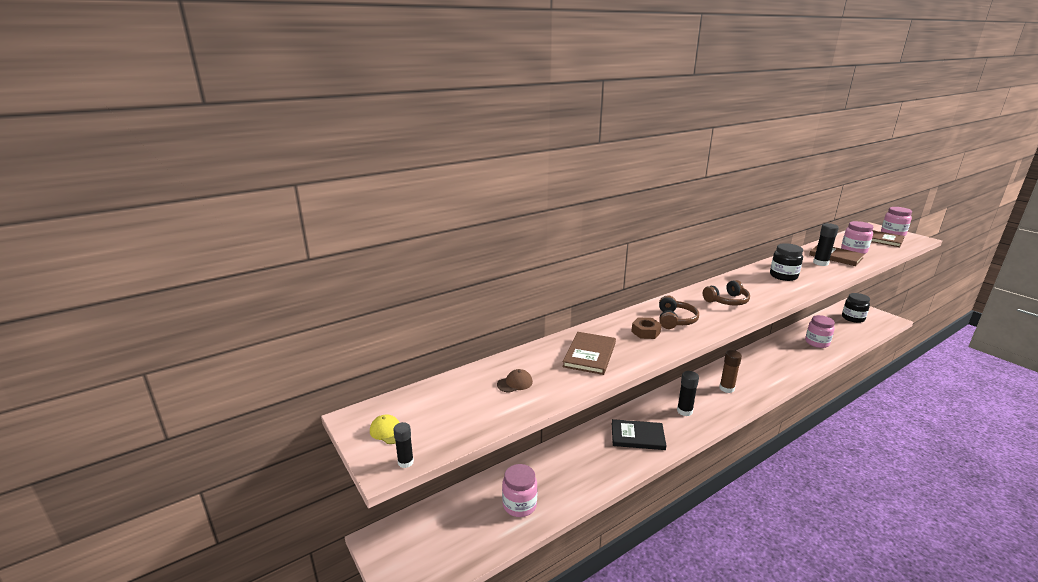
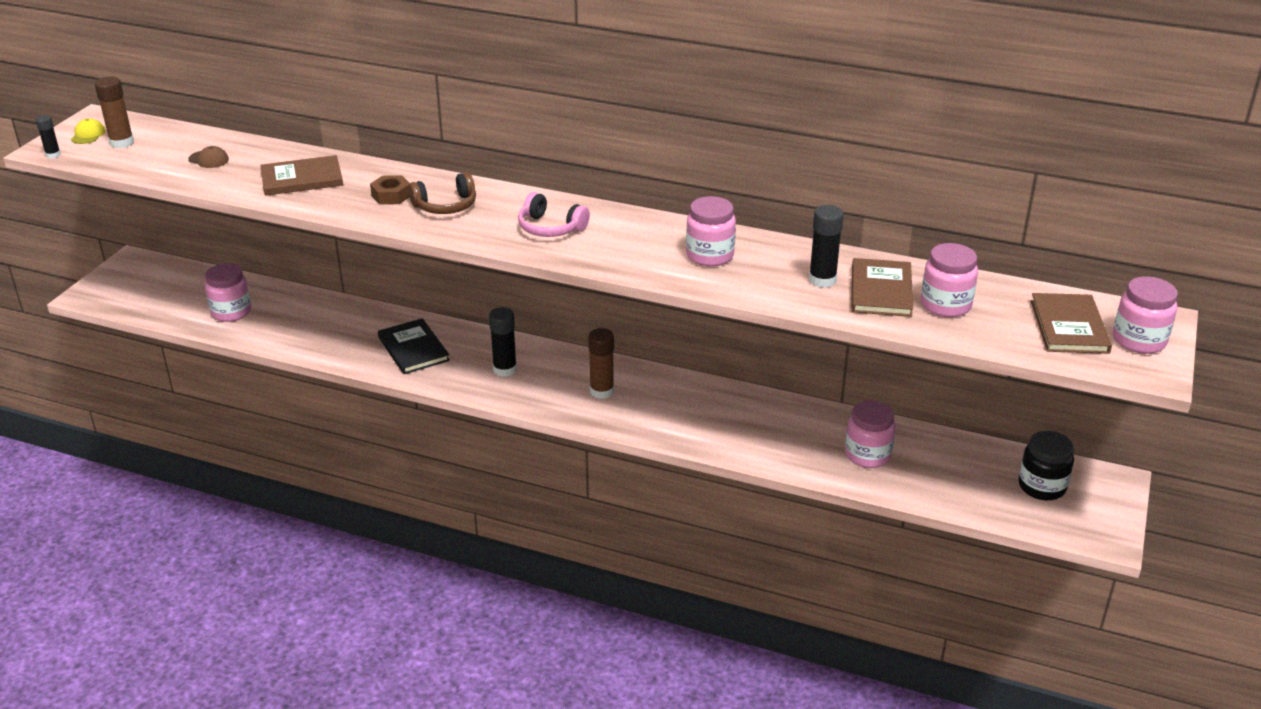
camera: 55 degrees right, 10 degrees up
(430, 417) = (121, 143): none -> brown glue stick
(727, 301) = (550, 228): brown headphones -> pink headphones
(783, 276) = (709, 255): black jar -> pink jar

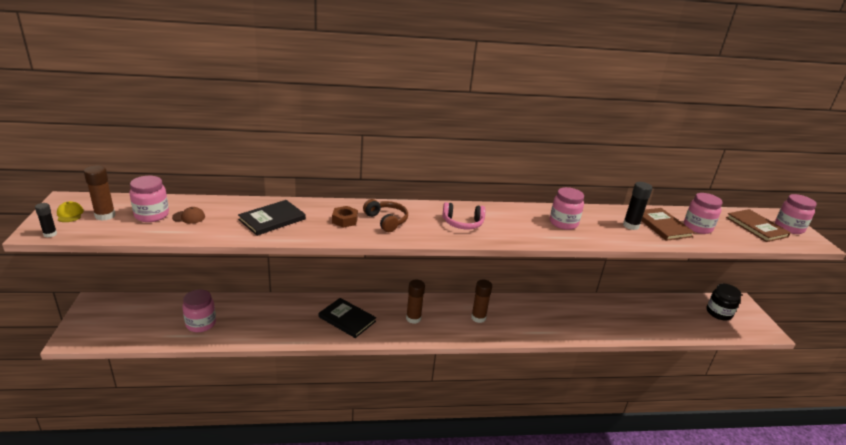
camera: 30 degrees left, 5 degrees down
(302, 179) = (272, 219): brown book -> black book
(446, 206) = (386, 221): brown headphones -> brown headphones turned 75 degrees counterclockwise
(505, 369) = (413, 318): black glue stick -> brown glue stick
(867, 455) = (636, 318): pink jar -> pink jar (152, 215)

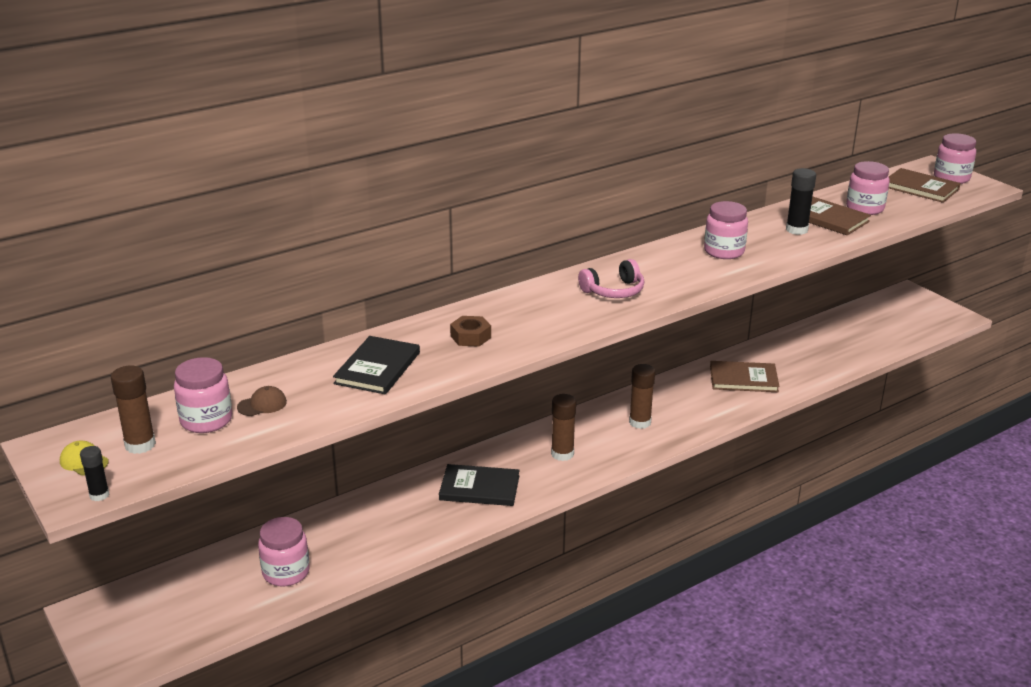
camera: 25 degrees left, 0 degrees up
(386, 221) = (521, 319): brown headphones -> none
(571, 316) = (743, 379): none -> brown book
(718, 313) = (896, 314): black jar -> none

